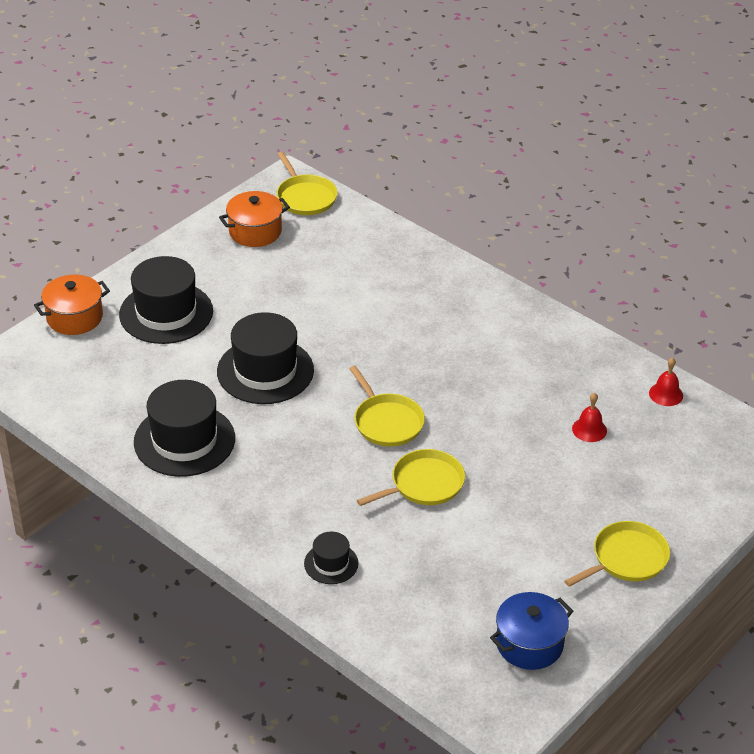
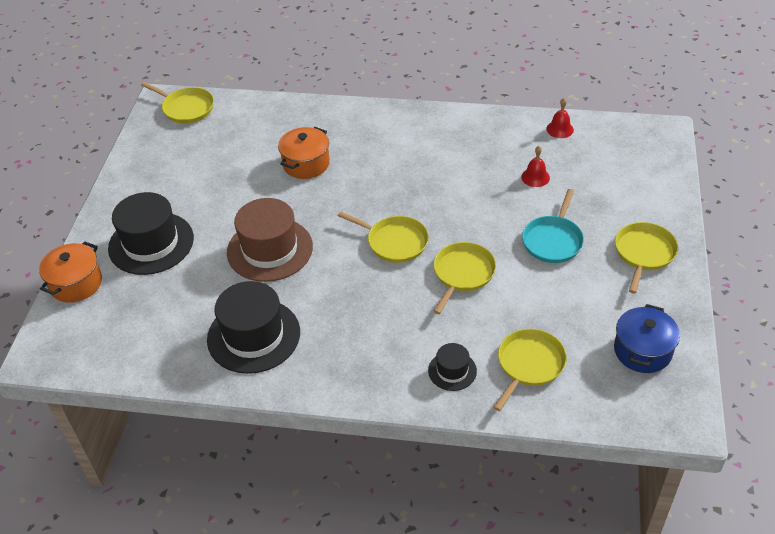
camera: 30 degrees left, 5 degrees up
(255, 231) = (169, 149): orange pot -> orange pot (306, 164)
(265, 371) = (270, 249): black hat -> brown hat
(407, 597) = (529, 365): none -> yellow pan
(545, 499) = (553, 240): none -> turquoise pan

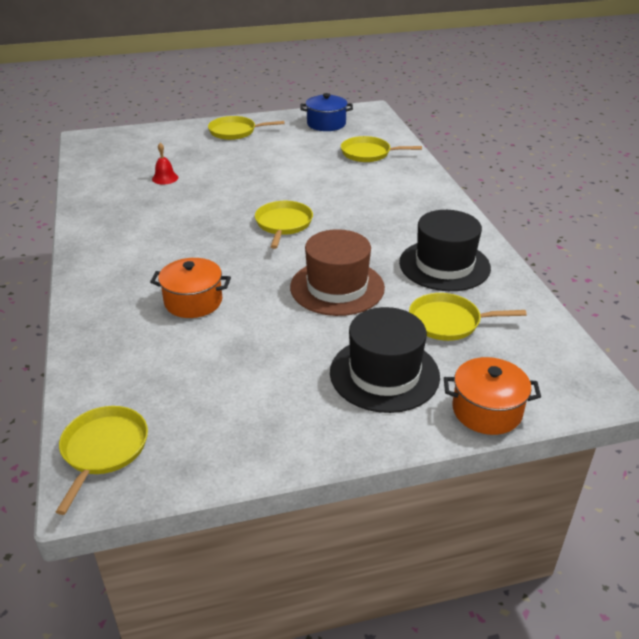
camera: 115 degrees left, 10 degrees down
(452, 371) = (398, 176): black hat -> none
(462, 274) = (300, 189): yellow pan -> yellow pan (448, 322)
(553, 240) = (240, 161): turquoise pan -> none
(560, 129) = (92, 177): red bell -> none

